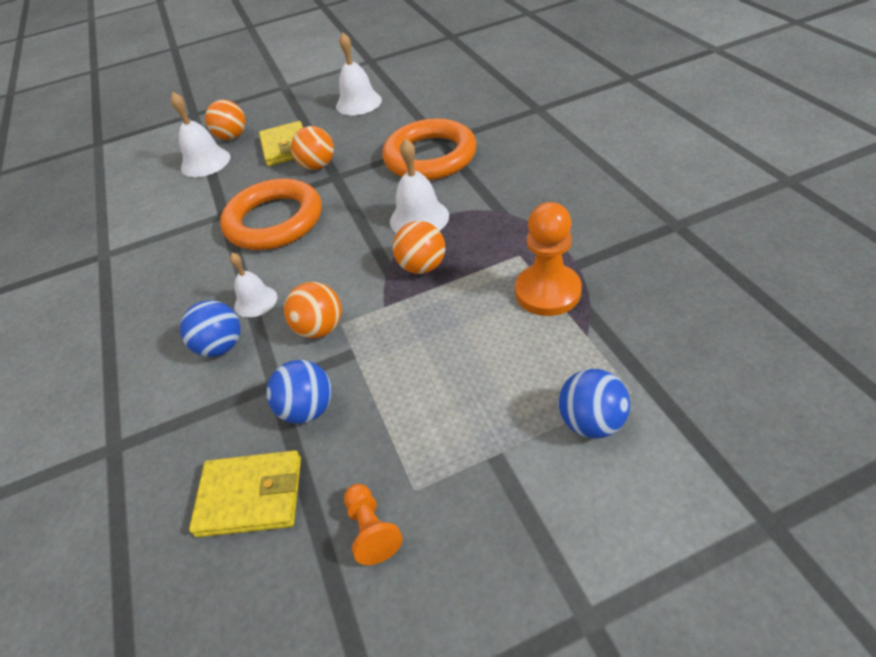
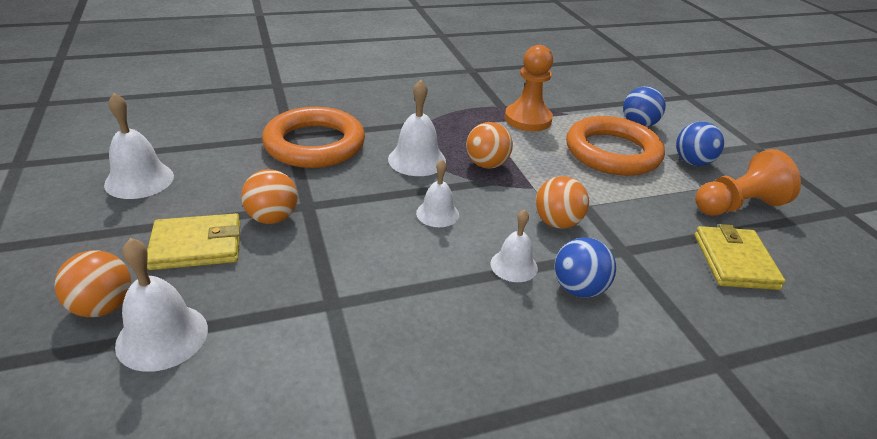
camera: 95 degrees left, 10 degrees down
(274, 221) = (372, 254): orange ring -> orange ring (612, 152)
(308, 409) = (648, 231): blue ball -> blue ball (692, 162)
(329, 245) = (437, 213): none -> white bell
(372, 530) = (737, 206): orange pawn -> orange pawn, size x1.79

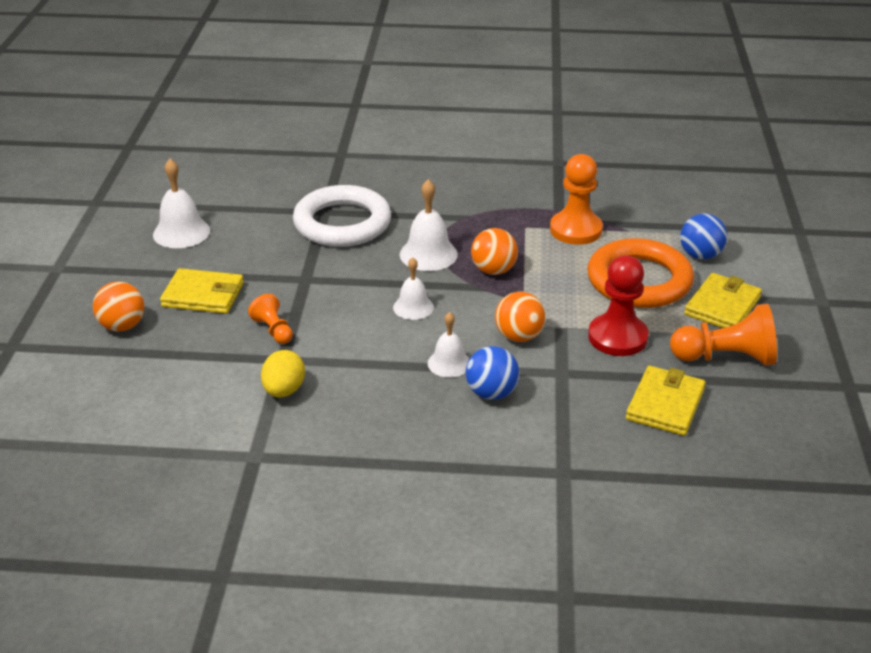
camera: 25 degrees right, 0 degrees up
(162, 336) = (154, 354): white bell -> none
(272, 218) = (271, 284): orange ball -> none
(303, 270) = (273, 330): none -> orange pawn
(314, 144) = (342, 223): orange ring -> white ring
(356, 344) = (284, 390): none -> yellow egg
(640, 205) = (617, 337): none -> red pawn
(692, 162) = (722, 306): blue ball -> yellow wallet

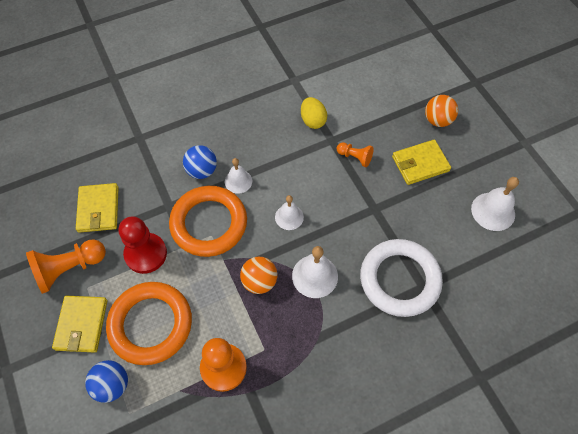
camera: 150 degrees right, 25 degrees up
(519, 336) = (209, 223): orange ball -> orange ring

